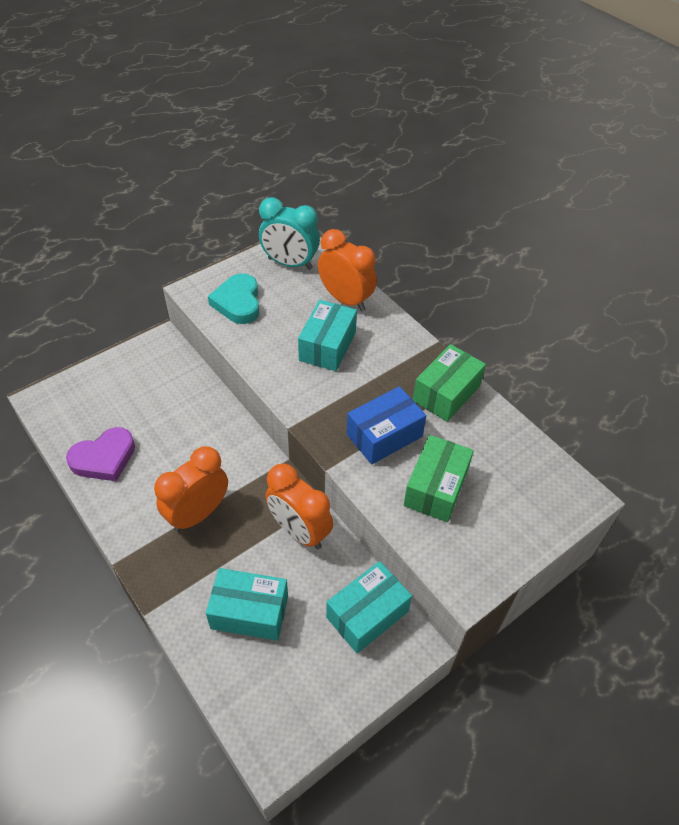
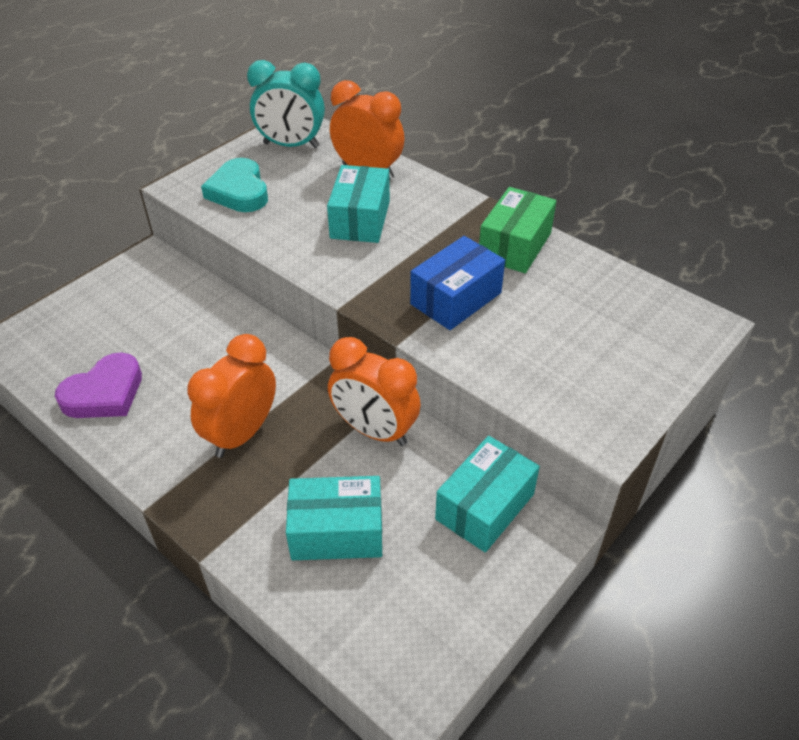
camera: 10 degrees left, 5 degrees down
(436, 488) = (534, 342): green box -> none

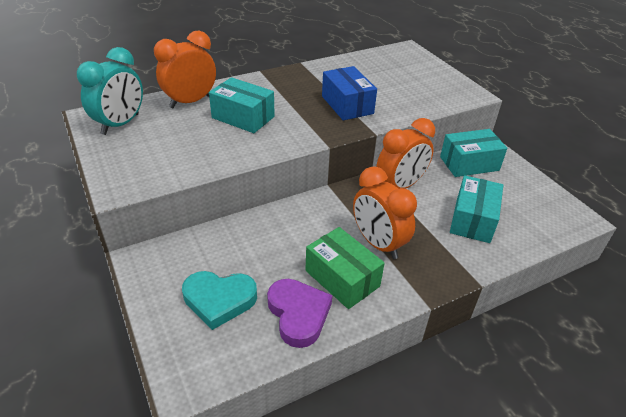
camera: 70 degrees left, 5 degrees down
(239, 191) = (157, 160): turquoise heart -> turquoise heart (219, 300)
(485, 506) = (469, 163): turquoise box -> turquoise box turned 75 degrees counterclockwise
(515, 245) = (313, 75): green box -> green box (342, 278)

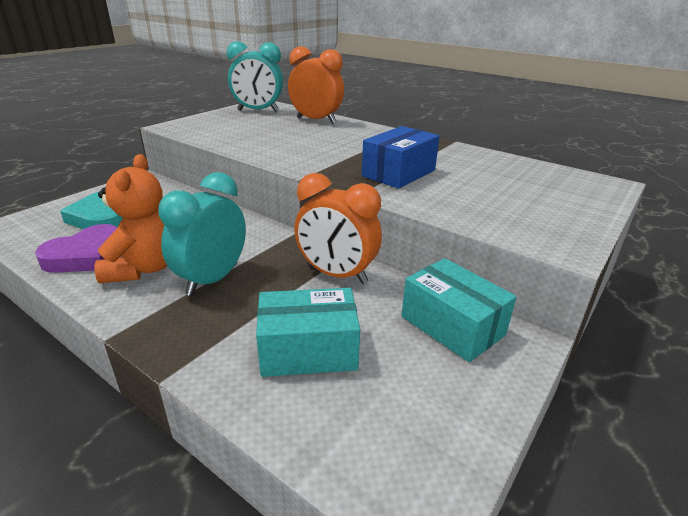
camera: 65 degrees right, 10 degrees down
(243, 117) = (313, 139): turquoise box -> none
(342, 278) = (144, 268): green box -> orange teddy bear
(378, 243) = (212, 279): orange clock -> turquoise clock

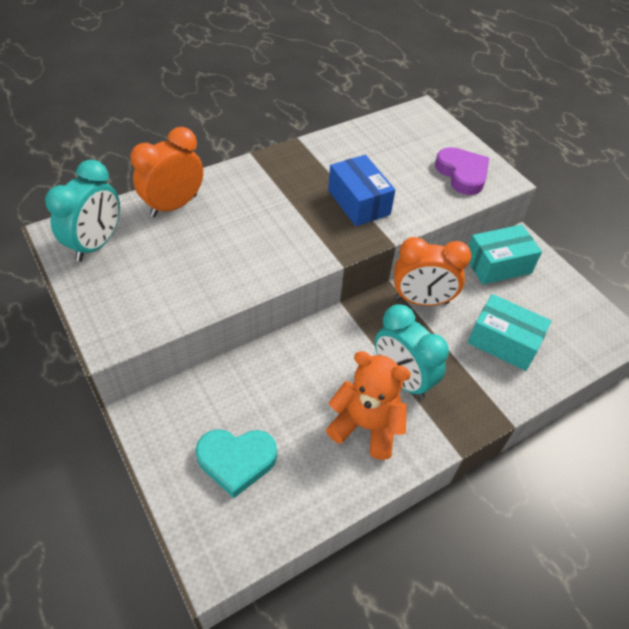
camera: 70 degrees left, 20 degrees up
(86, 255) = (323, 473): purple heart -> purple heart (462, 174)
(308, 350) = (503, 342): turquoise box -> turquoise box turned 75 degrees counterclockwise
(336, 274) = (421, 300): orange clock -> orange clock turned 45 degrees clockwise

